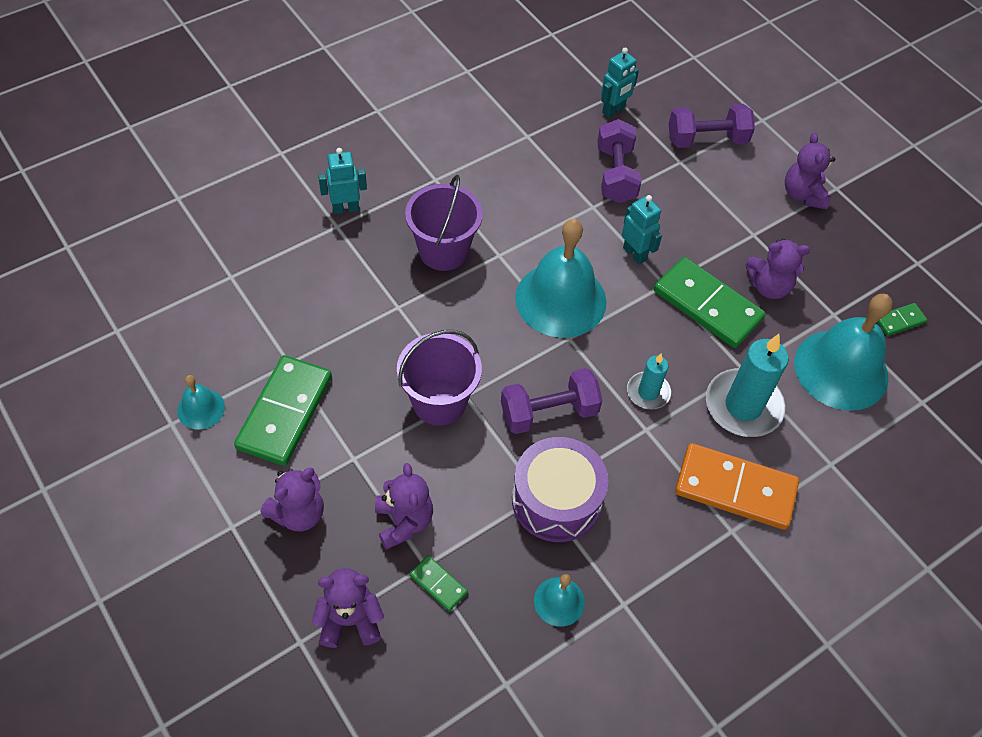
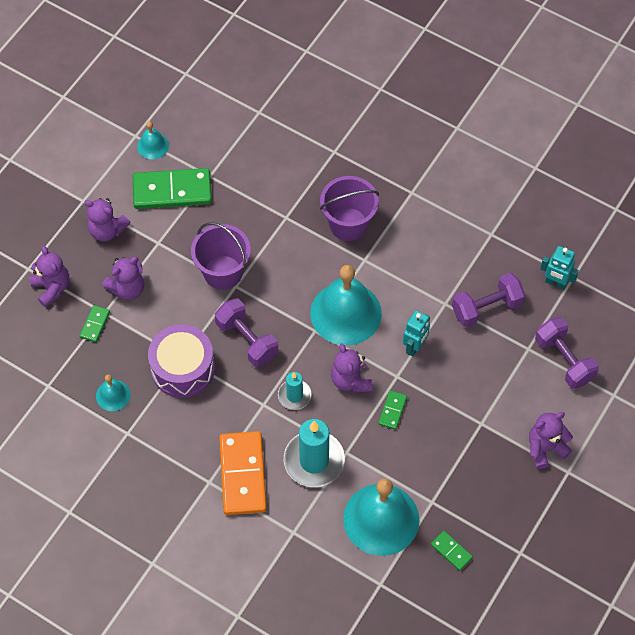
camera: 70 degrees right, 5 degrees up
(345, 208) = (352, 150): turquoise robot -> none
(707, 305) = (392, 410): green domino -> green domino, size x0.46
(769, 286) = (434, 448): purple teddy bear -> purple teddy bear (351, 380)

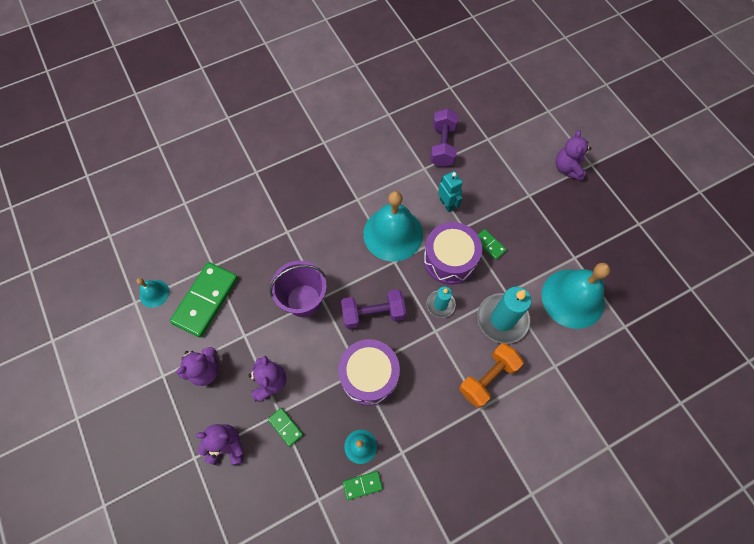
camera: 60 degrees left, 5 degrees up
(243, 474) = (487, 378): orange domino -> orange dumbbell
(348, 224) = (321, 194): purple bucket -> none
(351, 380) = (450, 259): purple teddy bear -> purple drum
(451, 551) = (619, 265): green domino -> green domino (362, 485)
(555, 283) = (448, 98): turquoise robot -> none
(564, 360) = (508, 124): purple dumbbell -> none

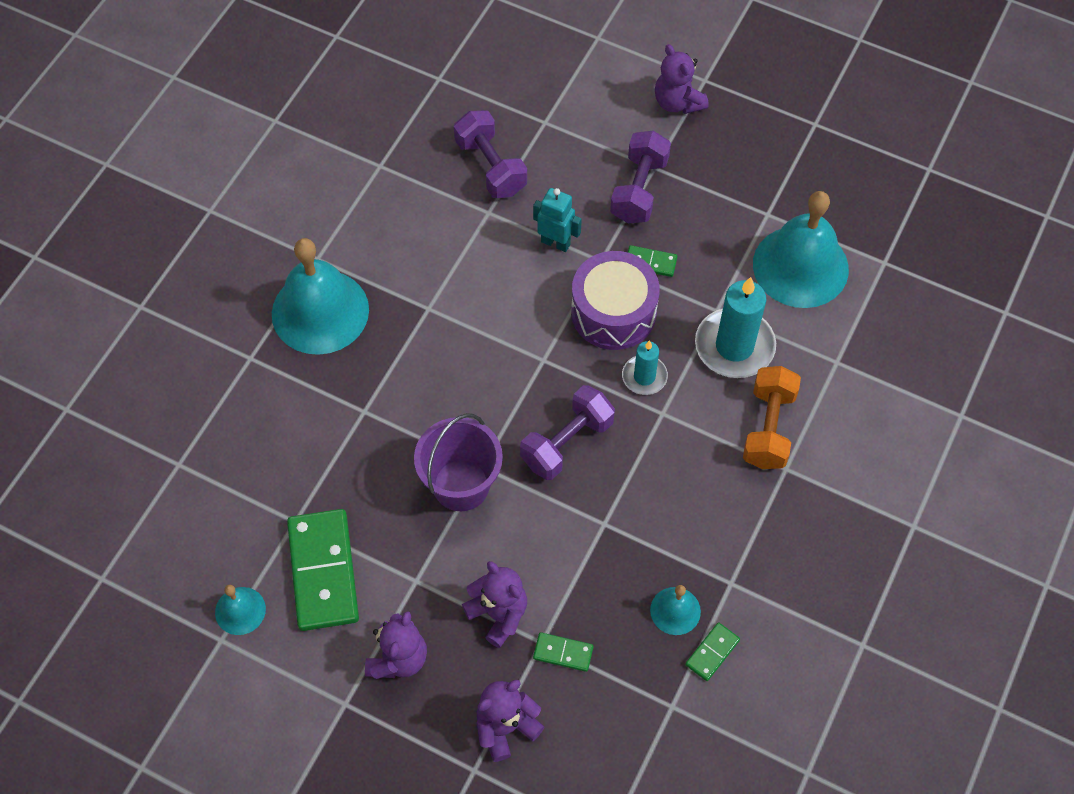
camera: 35 degrees left, 5 degrees down
(369, 375) = (621, 521): purple drum -> none
(393, 234) = (513, 325): turquoise bell -> turquoise bell (320, 311)
(512, 202) = (639, 190): none -> purple dumbbell

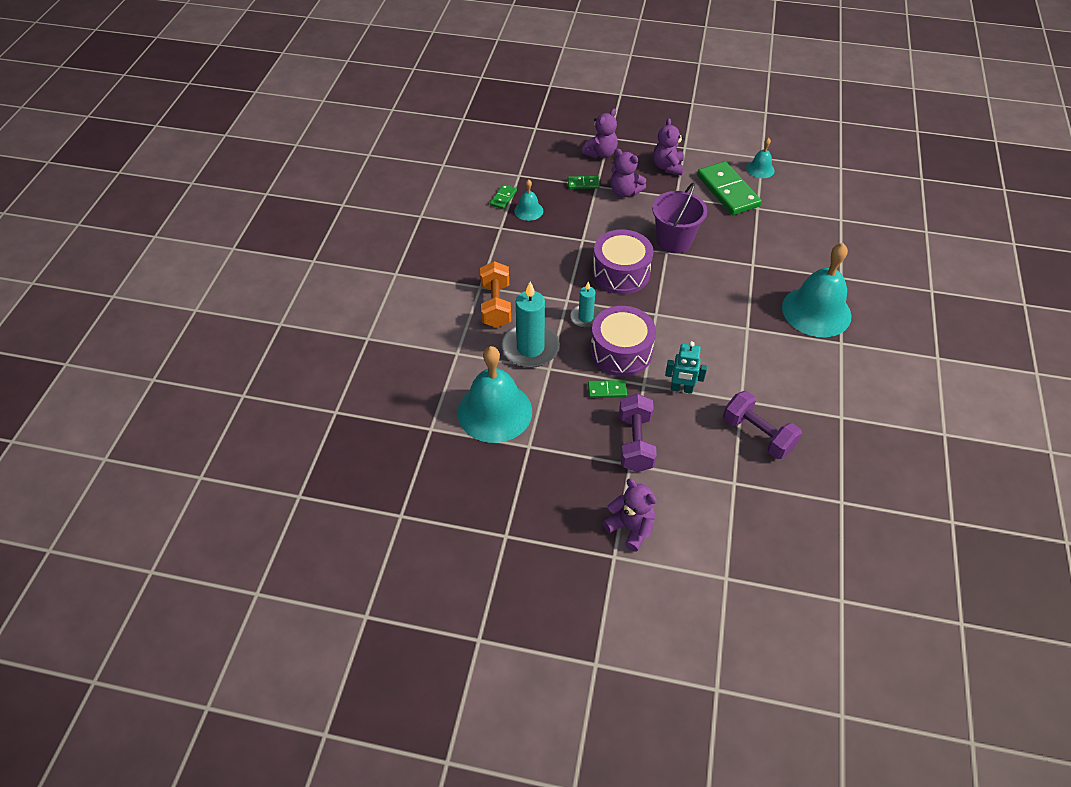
camera: 165 degrees right, 10 degrees down
(567, 442) = (621, 273): purple dumbbell -> purple drum

